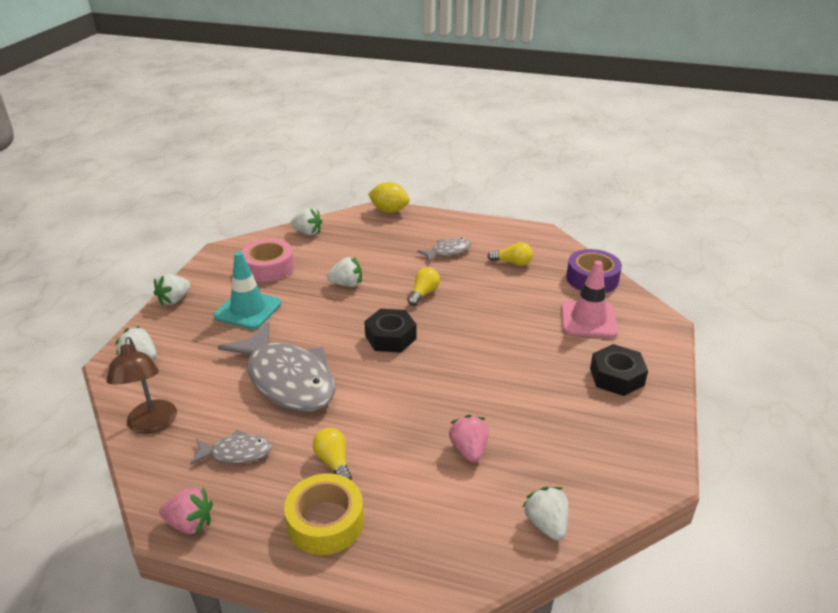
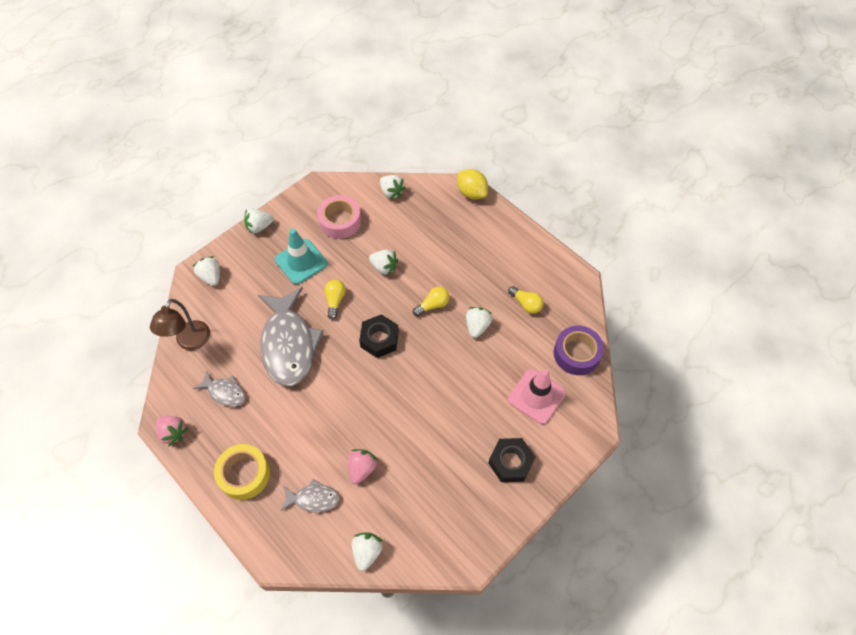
camera: 30 degrees right, 25 degrees up
(334, 462) = (275, 432): yellow light bulb -> yellow light bulb (335, 301)
(448, 251) = (484, 266): grey fish -> grey fish (313, 499)
(482, 293) = (477, 326): none -> white strawberry

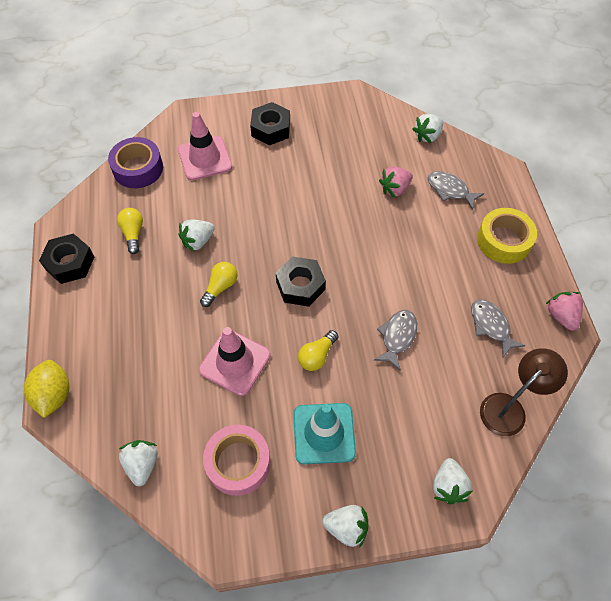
camera: 145 degrees left, 0 degrees up
(289, 344) = (397, 337): grey fish -> grey fish, size x0.47
(384, 267) = (235, 362): white strawberry -> pink traffic cone
(433, 305) = (220, 287): yellow light bulb -> yellow light bulb turned 120 degrees clockwise
(544, 260) = (70, 263): none -> black nut

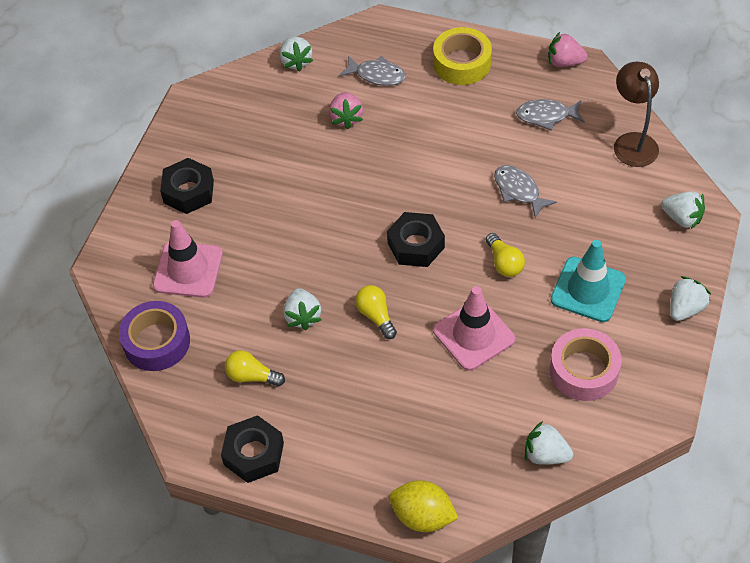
camera: 60 degrees left, 5 degrees down
(450, 190) = (377, 75): grey fish -> grey fish turned 135 degrees counterclockwise

